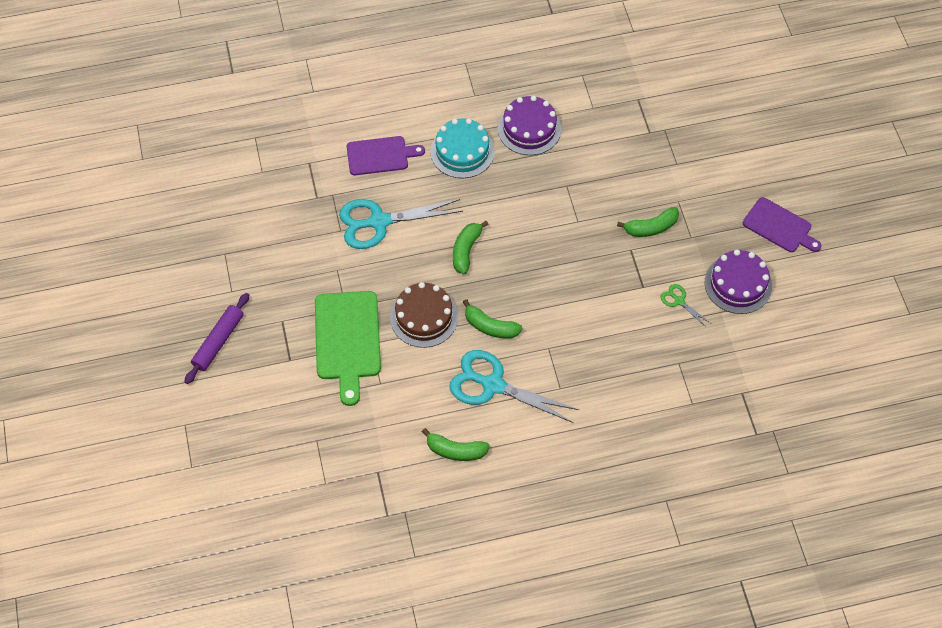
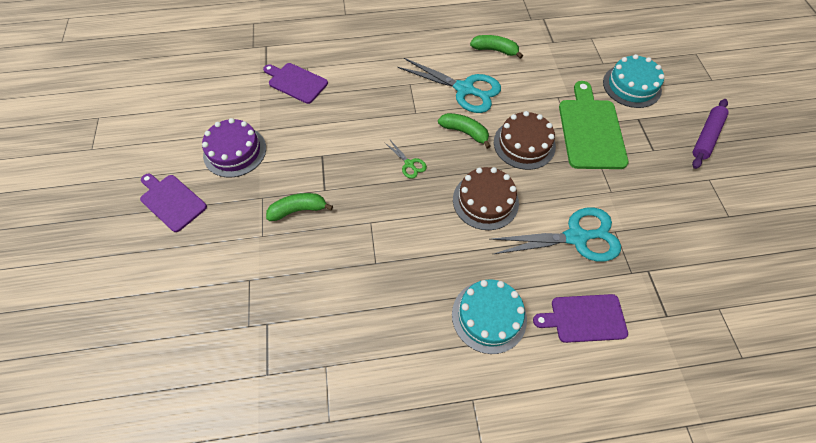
camera: 175 degrees left, 0 degrees up
(287, 406) = (631, 86): none -> turquoise cake
(466, 250) = (485, 201): green banana -> brown cake
(529, 129) = (408, 341): purple cake -> none
(679, 301) = (293, 141): green scissors -> green scissors (409, 164)
(699, 379) = (296, 82): none -> purple cutting board

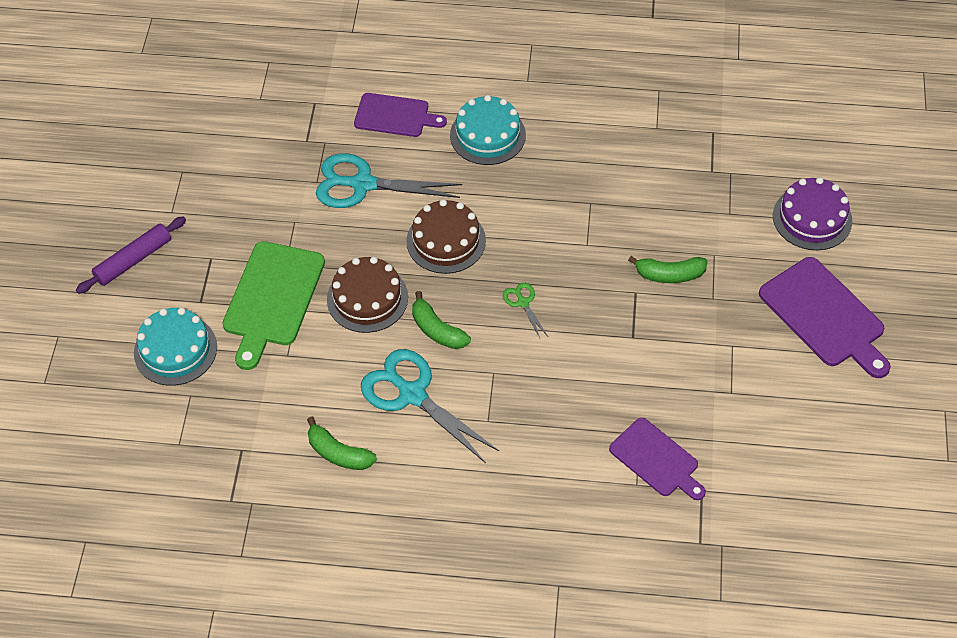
camera: 165 degrees left, 5 degrees down
(172, 201) = (825, 316): purple cutting board -> purple cutting board, size x1.52
(235, 151) = (747, 366): purple cake -> purple cake (812, 218)

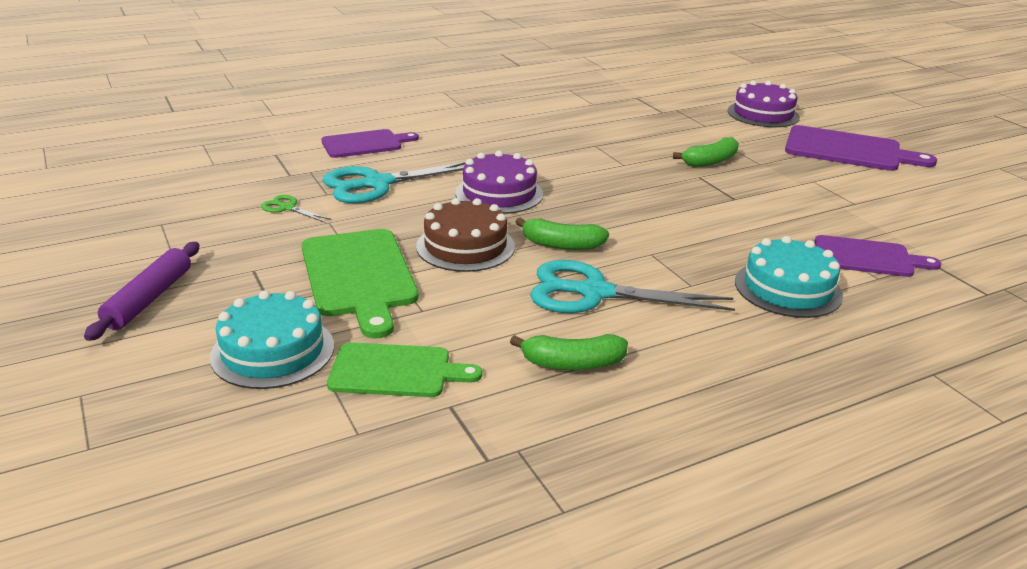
camera: 35 degrees left, 25 degrees down
(232, 404) = (396, 371): none -> green cutting board
(446, 241) = (499, 193): brown cake -> purple cake
(487, 135) = (463, 135): turquoise cake -> turquoise cake (788, 288)
(523, 302) = (617, 207): green scissors -> green scissors (287, 208)

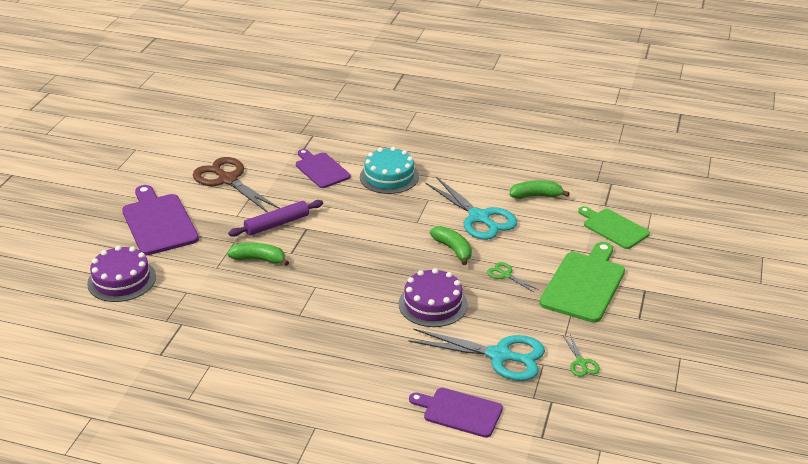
camera: 135 degrees left, 5 degrees up
(149, 299) = (708, 325): purple rolling pin -> purple rolling pin (277, 224)
(273, 351) = (661, 263): turquoise cake -> none
(465, 246) = (505, 275): brown cake -> green scissors
(572, 364) = (536, 196): green banana -> green banana turned 45 degrees counterclockwise
(905, 203) = (228, 180): none -> brown scissors

